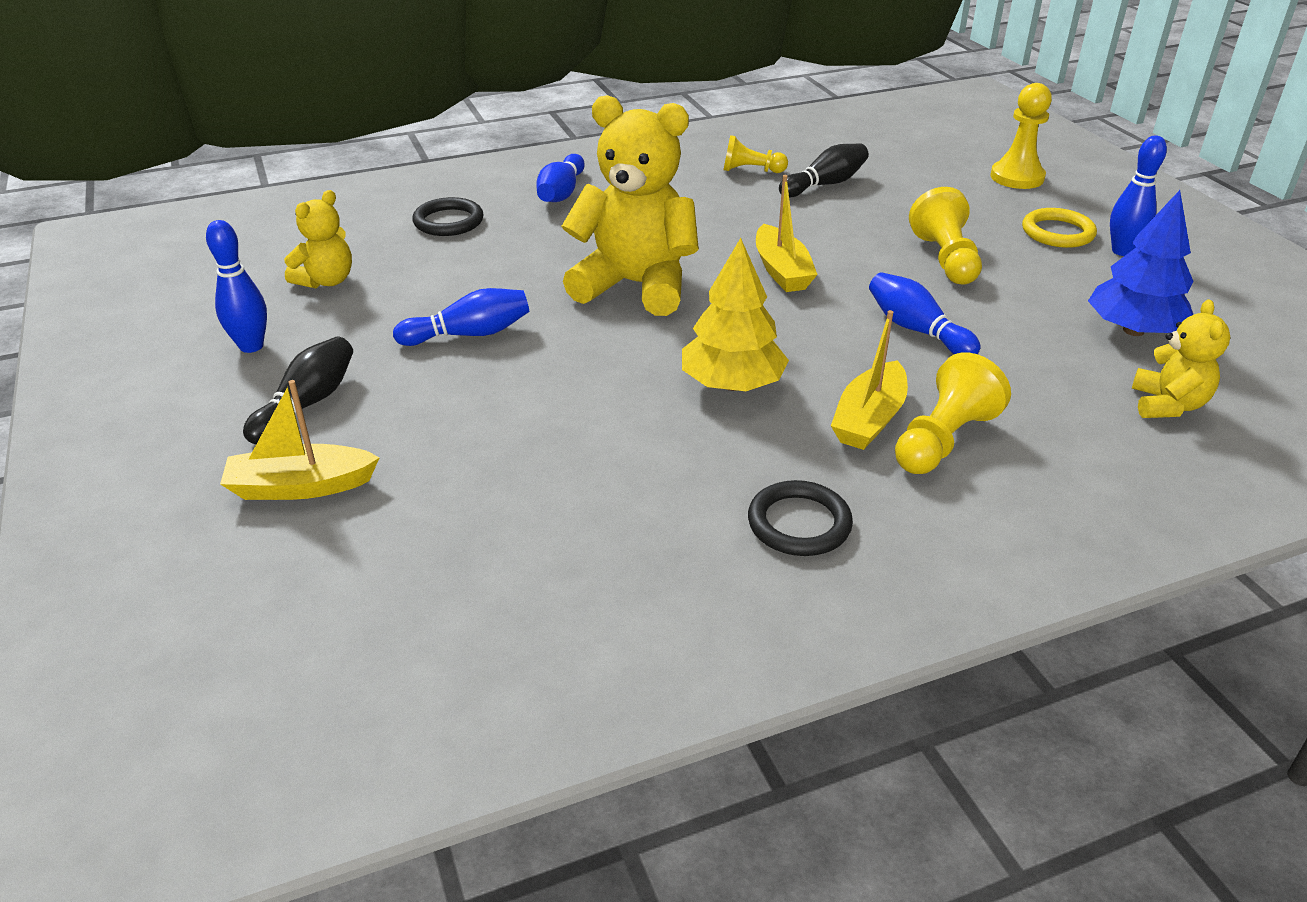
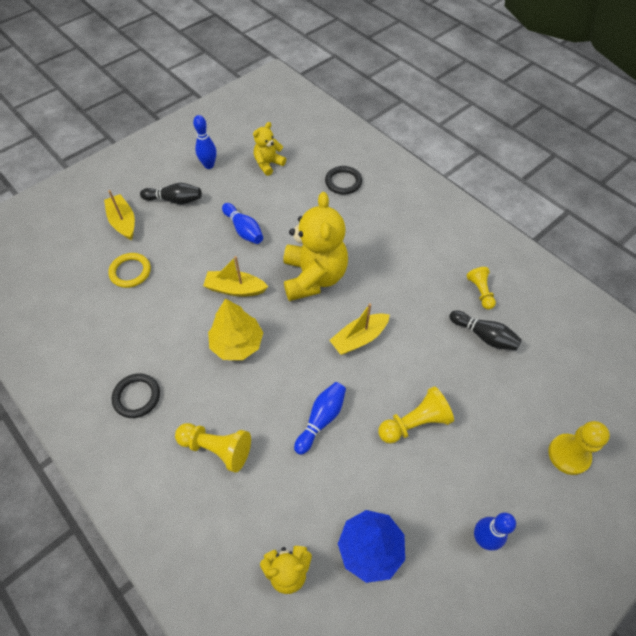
camera: 70 degrees right, 20 degrees up
(326, 281) = (268, 164): yellow teddy bear -> yellow teddy bear turned 120 degrees clockwise
(561, 193) = (398, 214): blue bowling pin -> none
(869, 419) = (225, 410): yellow boat -> yellow boat (235, 289)
(1057, 232) = (490, 491): yellow ring -> yellow ring (130, 272)

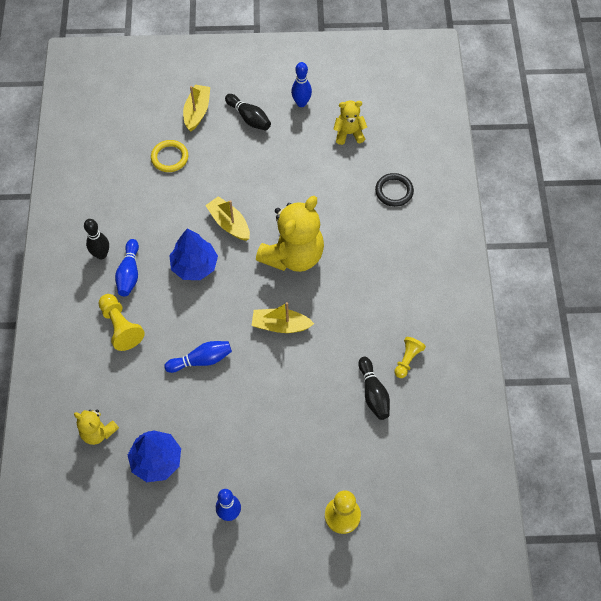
camera: 40 degrees right, 5 degrees up
(137, 397) = (101, 254): black ring -> black bowling pin
(237, 343) = (194, 266): yellow tree -> blue tree
(244, 230) = (277, 179): blue bowling pin -> blue bowling pin (129, 273)
(415, 423) = (260, 411): yellow pawn -> none

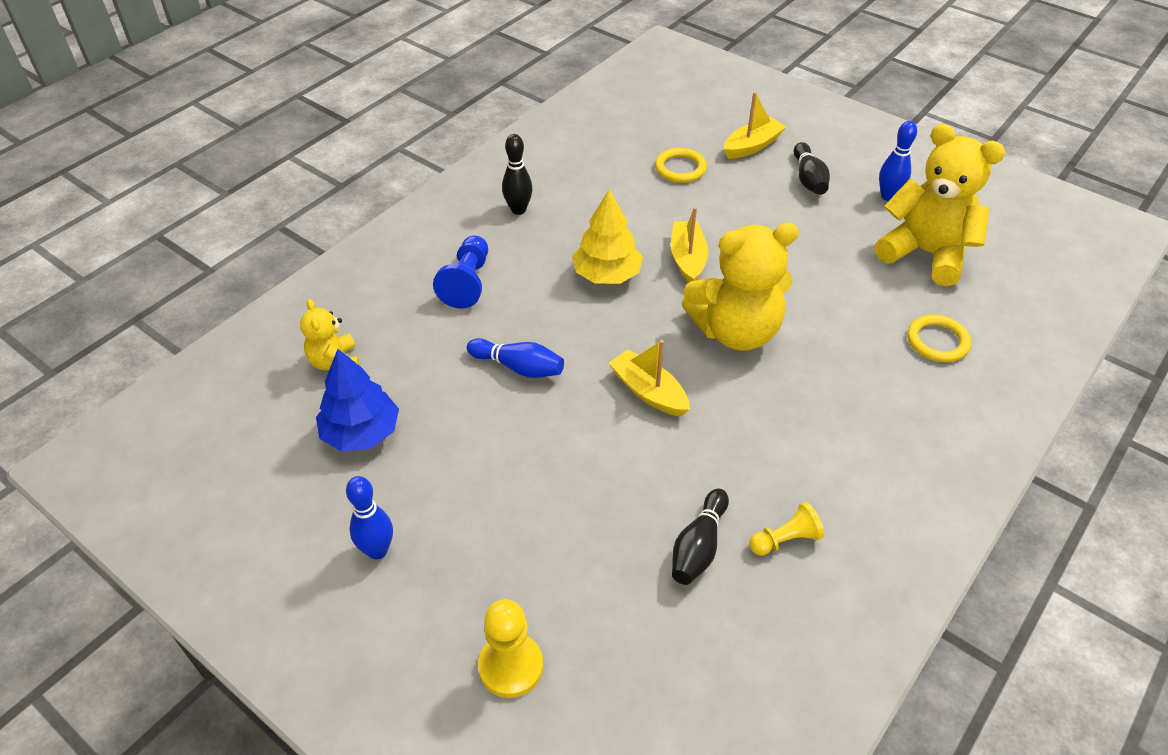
camera: 40 degrees right, 15 degrees down
(121, 327) = (467, 282): yellow pawn -> blue pawn
(129, 273) = (528, 241): blue bowling pin -> none
(194, 266) = (607, 275): blue tree -> yellow tree
(349, 133) = (925, 253): yellow teddy bear -> yellow teddy bear, size x1.94
(394, 191) = (937, 341): black ring -> yellow ring

